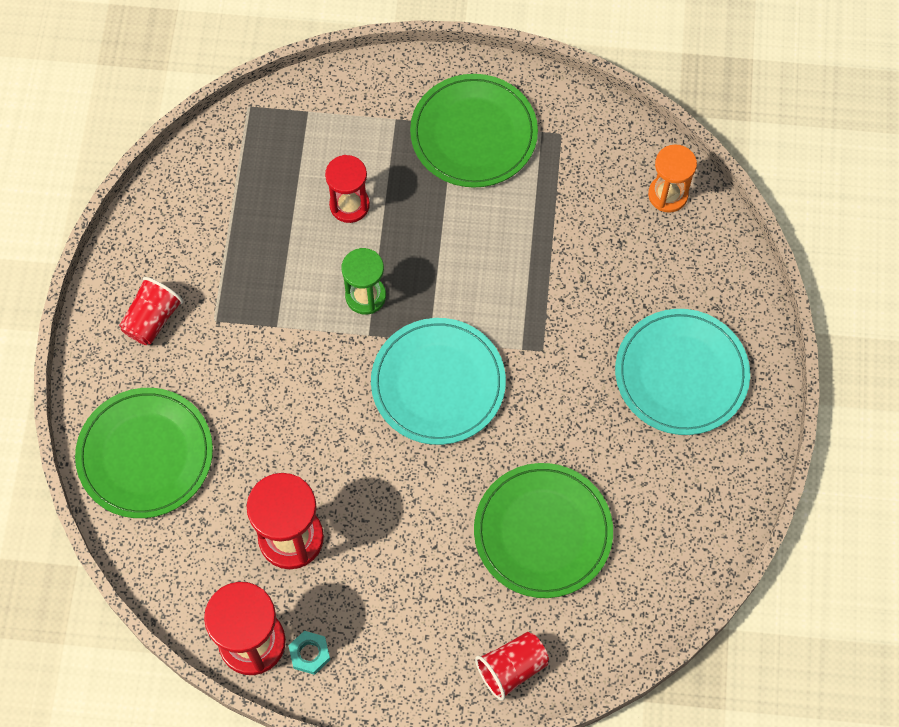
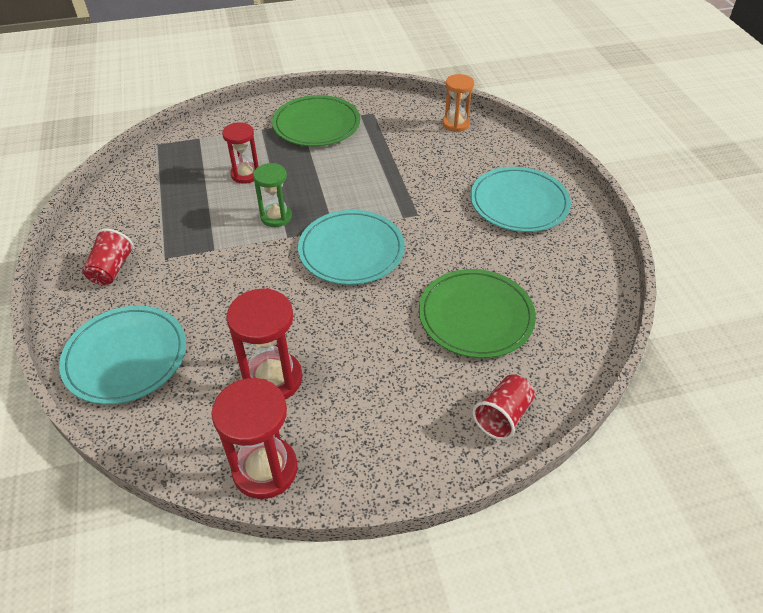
camera: 20 degrees left, 20 degrees down
(145, 455) = (126, 357): green plate -> turquoise plate
(310, 654) = (322, 461): turquoise nut -> none

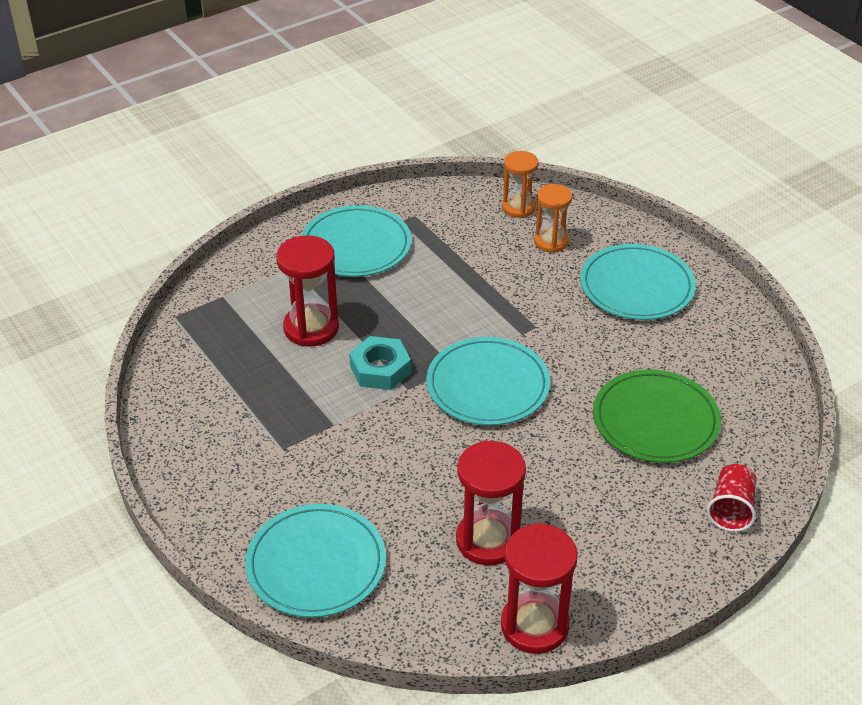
camera: 20 degrees left, 5 degrees down
(111, 269) = (230, 478): red cup -> none
(245, 174) = (311, 328): red hourglass -> red hourglass, size x1.52
(276, 217) = (380, 369): green hourglass -> turquoise nut
(316, 124) = (356, 245): green plate -> turquoise plate
(467, 154) = (551, 242): none -> orange hourglass

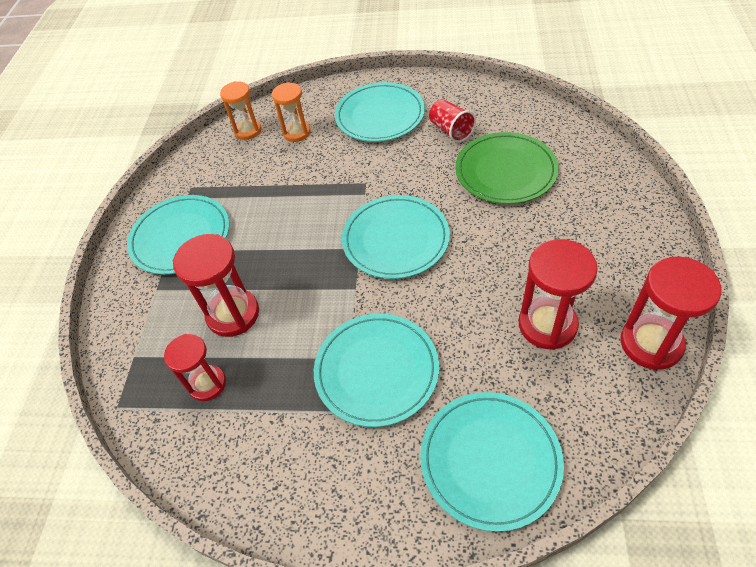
camera: 45 degrees left, 10 degrees up
(236, 354) = (207, 384): none -> red hourglass
(337, 449) = (376, 371): none -> turquoise plate
(380, 369) = (319, 294): turquoise nut -> none
(731, 509) = (612, 178): red cup -> red cup (451, 130)

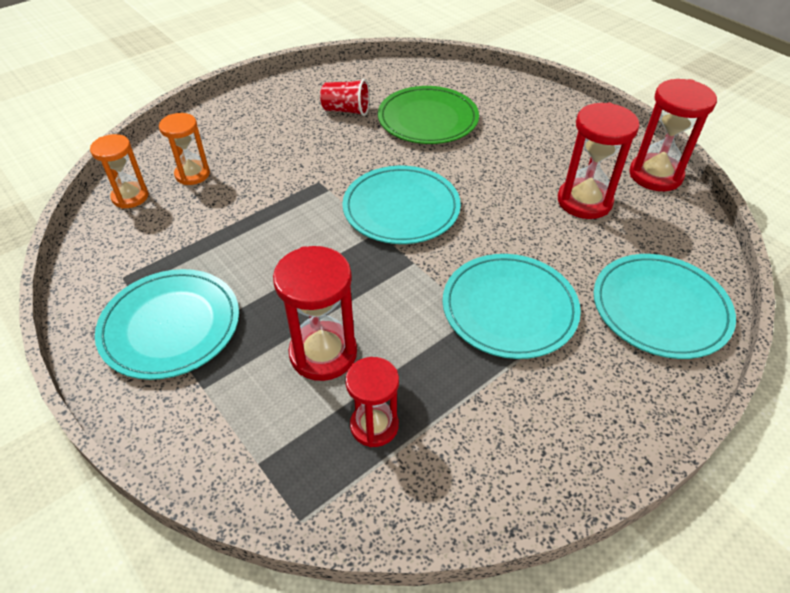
camera: 50 degrees left, 5 degrees down
(380, 115) = (265, 126): turquoise plate -> none

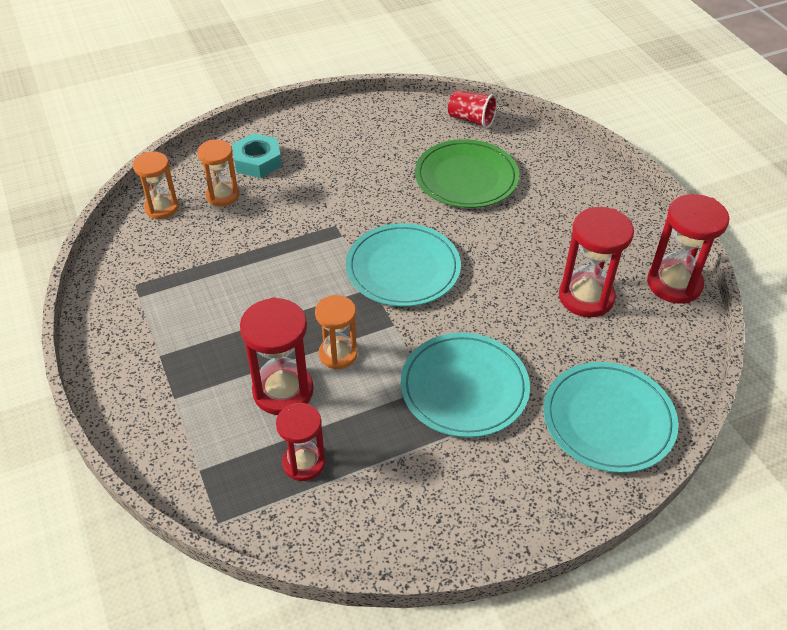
camera: 15 degrees right, 0 degrees up
(170, 326) = (163, 338): turquoise plate -> none
(219, 138) = (257, 161): none -> turquoise nut
(346, 110) = (389, 153): red cup -> red cup (471, 120)
(368, 303) = (338, 354): none -> orange hourglass

